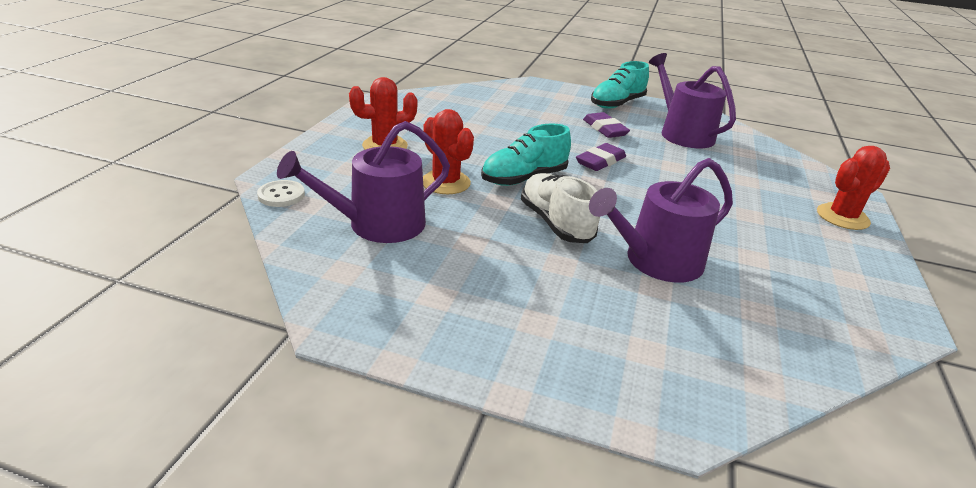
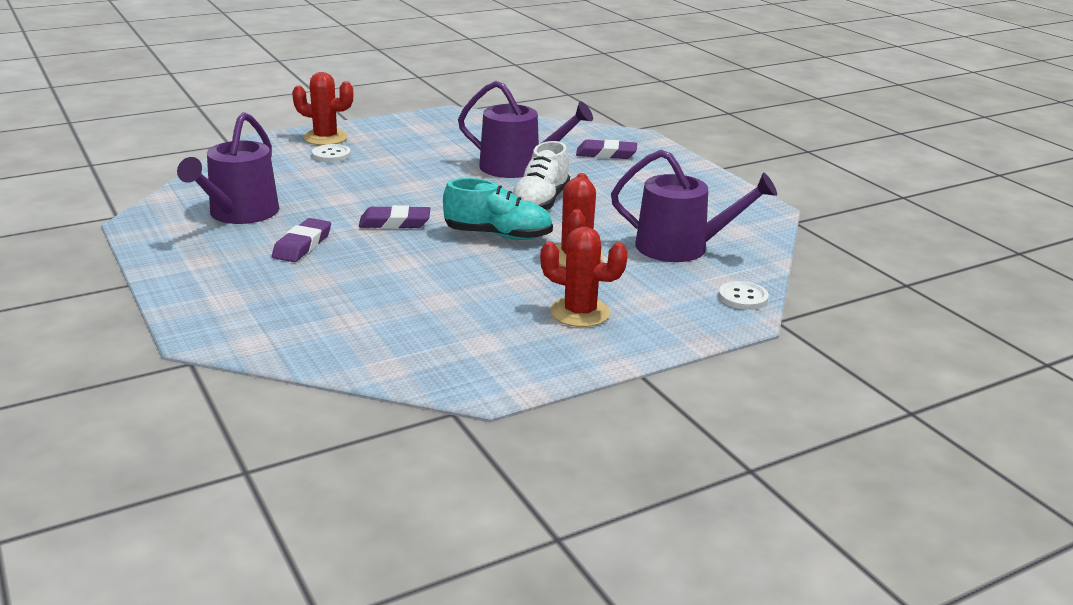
camera: 135 degrees left, 5 degrees down
(617, 104) = (195, 265): turquoise shoe -> none
(635, 341) = (606, 154): none -> purple eraser
(785, 200) = (331, 155): none -> white button

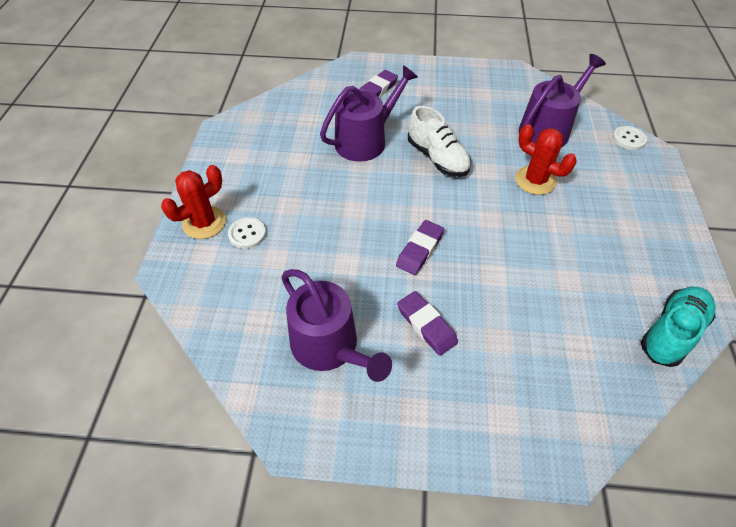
camera: 55 degrees left, 25 degrees up
(498, 235) = (479, 203): turquoise shoe -> turquoise shoe (671, 332)
(580, 313) = (619, 217): red cactus -> none

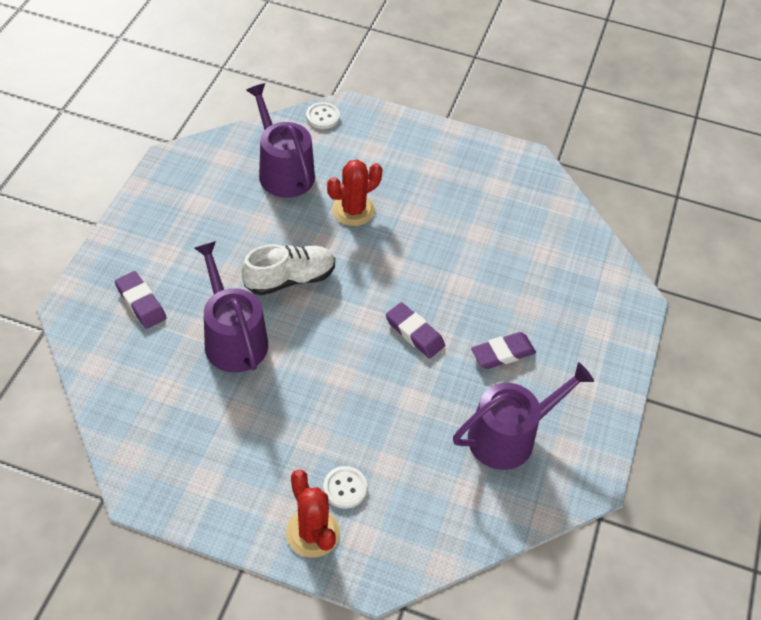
camera: 80 degrees left, 0 degrees up
(671, 332) = (545, 192): turquoise shoe -> none

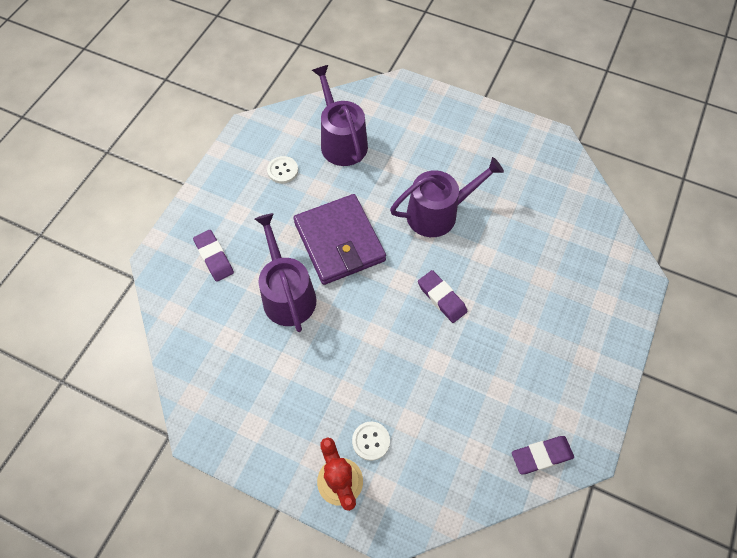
camera: 10 degrees right, 10 degrees up
(290, 279) = (339, 242): white shoe -> purple wallet
(323, 117) = (378, 92): white button -> white button (283, 170)
(353, 210) = (398, 180): red cactus -> none
(502, 353) = (517, 322): purple eraser -> purple eraser (541, 456)
(509, 436) = (517, 401): purple watering can -> purple watering can (438, 213)

